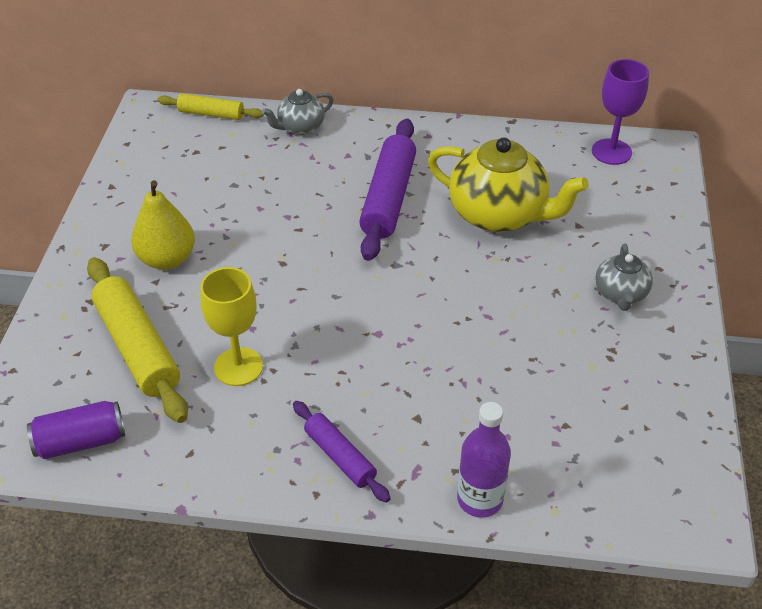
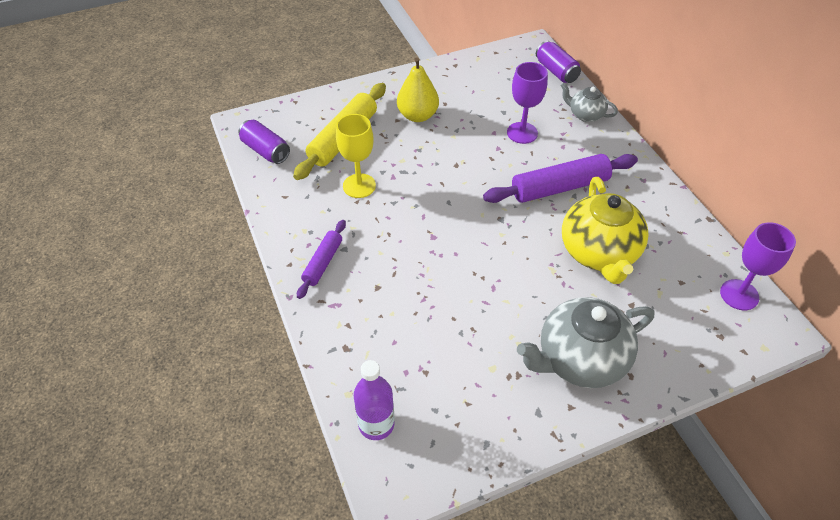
camera: 60 degrees right, 5 degrees up
(211, 114) = (556, 71): yellow rolling pin -> purple can
(282, 186) = (522, 133): none -> purple goblet
(480, 499) = (332, 347): purple bottle -> purple bottle (376, 424)
(620, 294) = (579, 359): grey teapot -> grey teapot, size x1.90

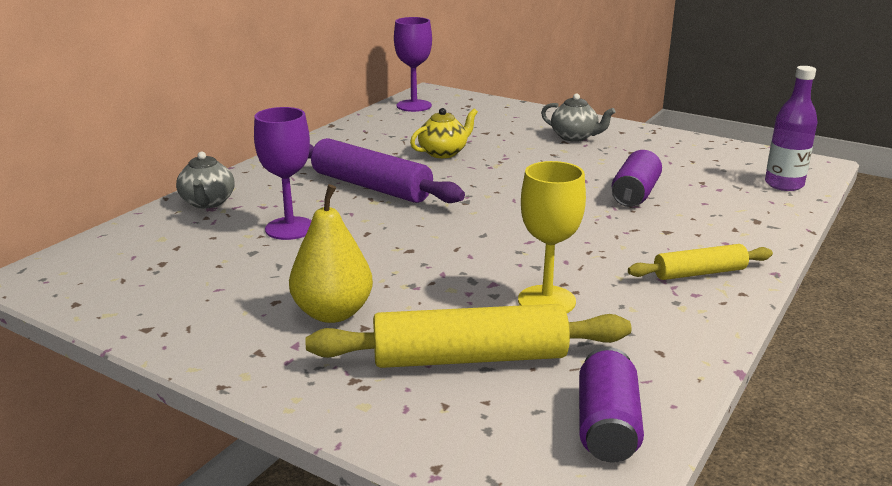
camera: 125 degrees left, 25 degrees down
(323, 263) = (699, 273): purple rolling pin -> yellow rolling pin
(556, 71) = (107, 242): purple can -> purple can (635, 194)
(579, 359) = (575, 137): grey teapot -> grey teapot, size x0.53
(599, 253) = (444, 153): yellow teapot -> yellow teapot, size x0.53

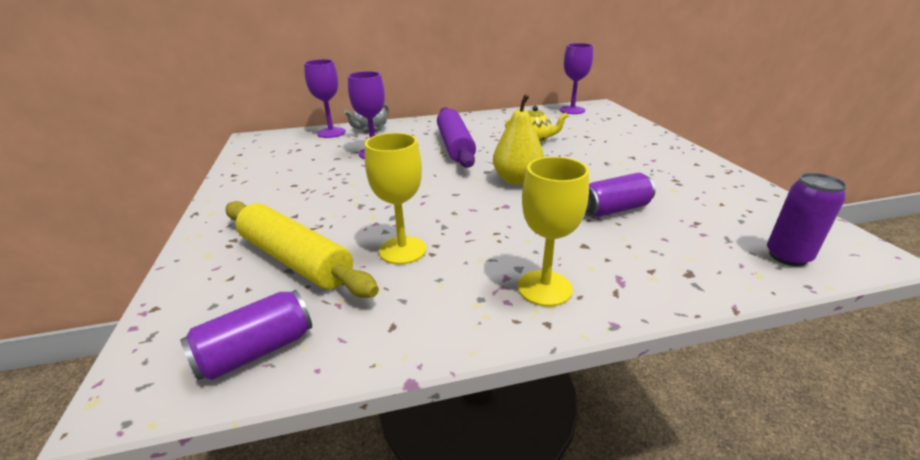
camera: 45 degrees right, 5 degrees up
(156, 226) = (331, 133): none -> purple goblet
(333, 313) = (299, 201): yellow pear -> yellow pear (517, 180)
(575, 137) = (647, 156): grey teapot -> none
(699, 273) = (544, 288): yellow rolling pin -> yellow goblet
(784, 184) = (787, 256): purple bottle -> purple can

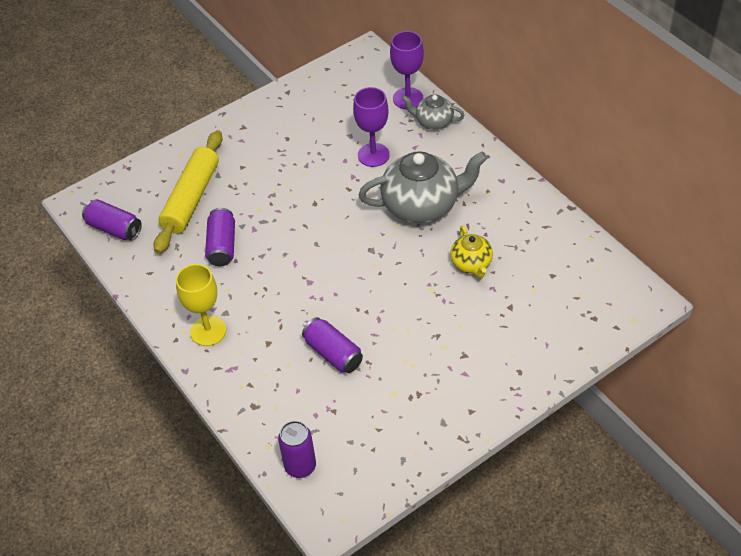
camera: 70 degrees right, 20 degrees up
(402, 250) = (222, 245): yellow goblet -> purple can
(455, 146) = (422, 205): purple rolling pin -> grey teapot
(517, 180) = (362, 276): yellow pear -> none
(572, 110) = (606, 276): purple goblet -> none

